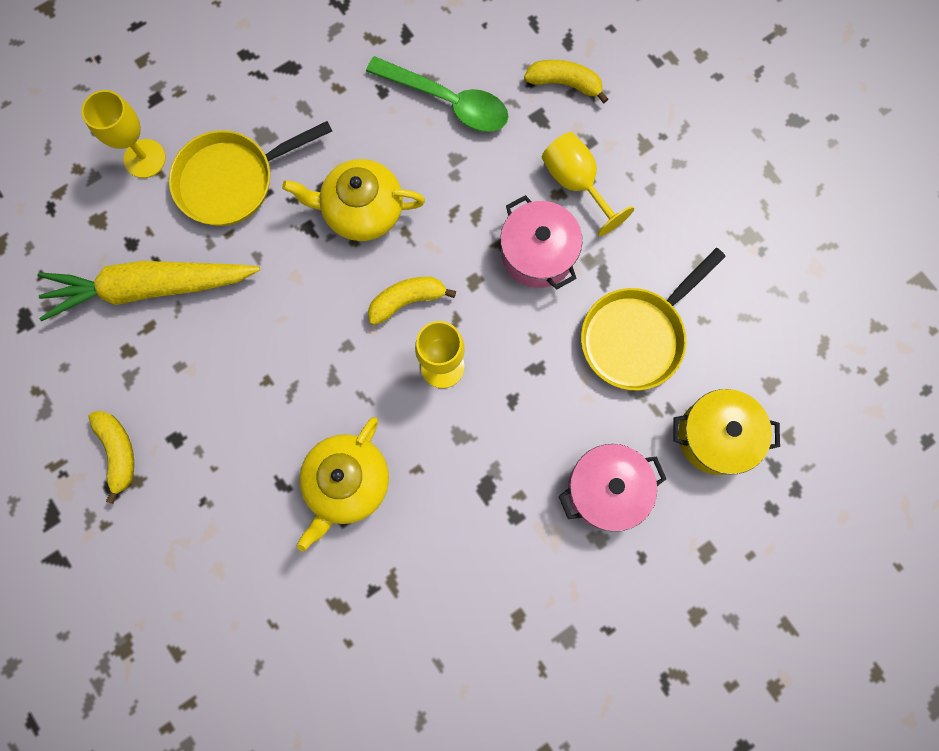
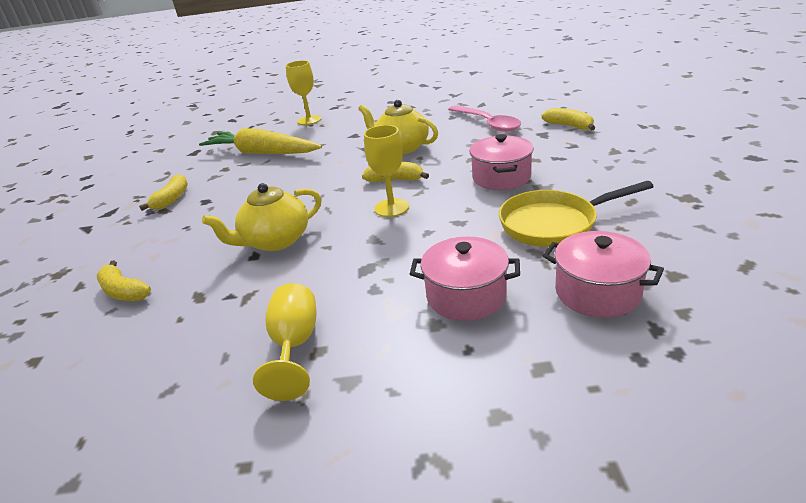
camera: 35 degrees right, 45 degrees down
(232, 180) = (343, 130): yellow pan -> none
(243, 637) = (124, 291): none -> yellow banana
(448, 101) = (487, 123): green spoon -> pink spoon
(576, 183) = (551, 157): yellow goblet -> yellow goblet (295, 345)
(715, 436) = (597, 292): yellow pot -> pink pot

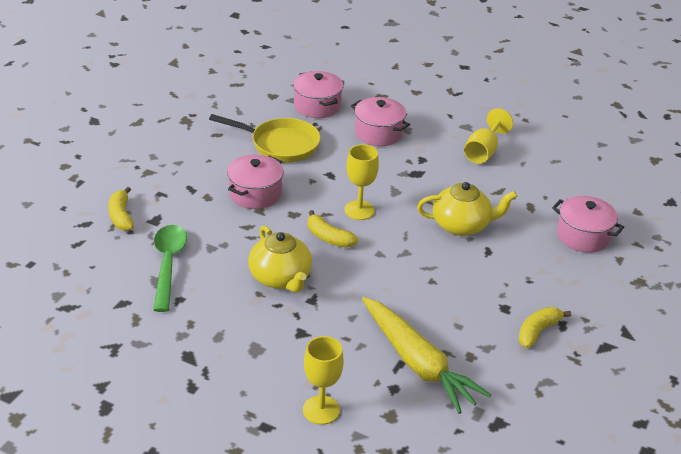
camera: 155 degrees left, 5 degrees up
(124, 291) = (583, 236): yellow banana -> pink pot
(487, 123) = (168, 265): pink spoon -> green spoon

